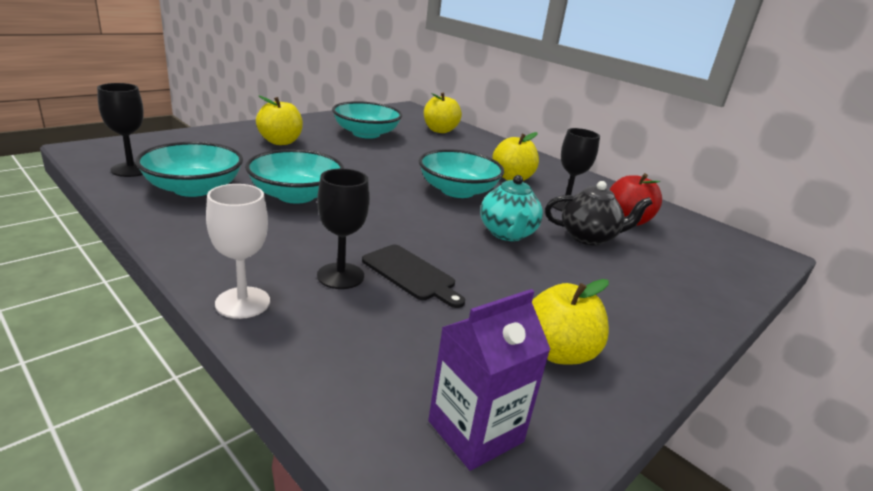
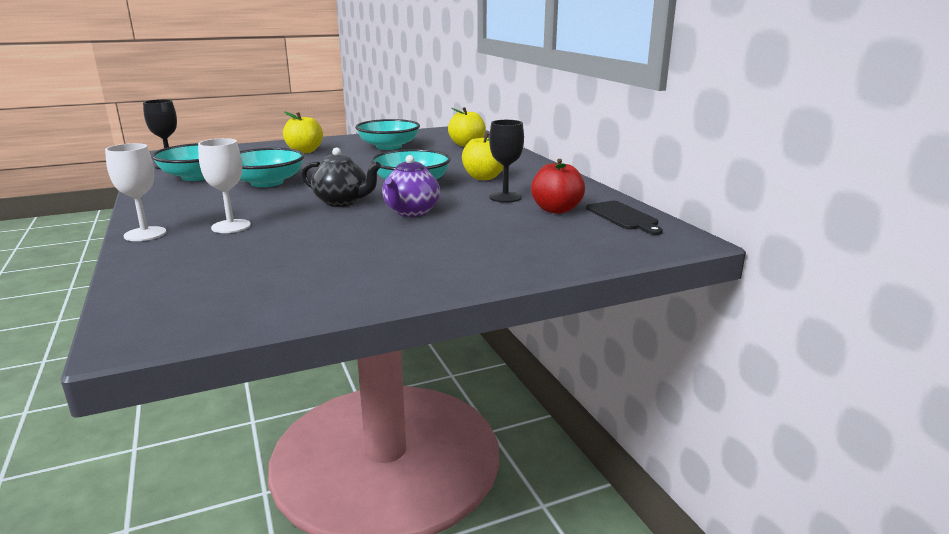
camera: 25 degrees right, 5 degrees down
(340, 276) = (231, 226): black goblet -> white goblet
(411, 274) = (286, 229): black cutting board -> black cutting board (623, 217)
(475, 431) = (201, 306): purple carton -> none
(507, 234) = (411, 212): turquoise teapot -> purple teapot
(558, 352) = (332, 278): yellow apple -> none
(588, 237) = (489, 218): black teapot -> black teapot (342, 202)

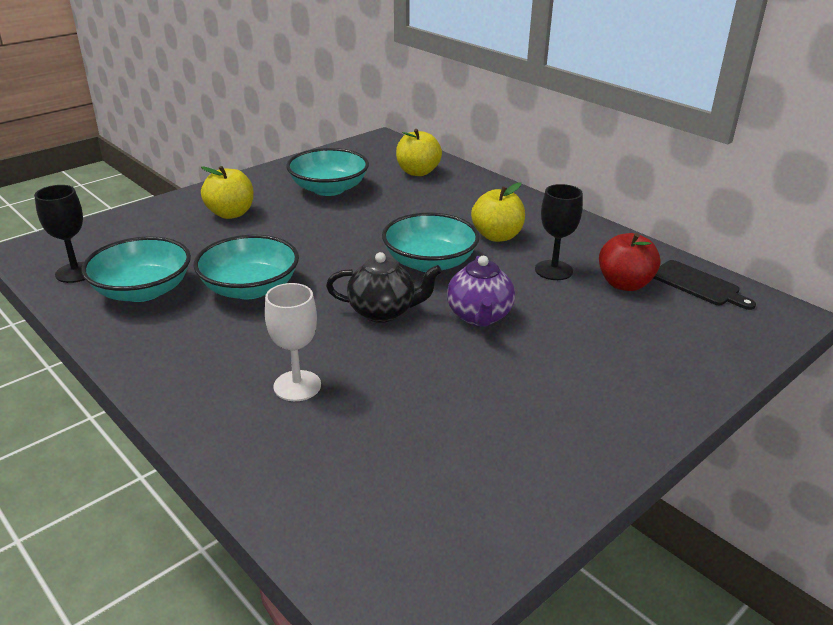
camera: 20 degrees left, 10 degrees up
(145, 234) = (203, 424): white goblet -> none

